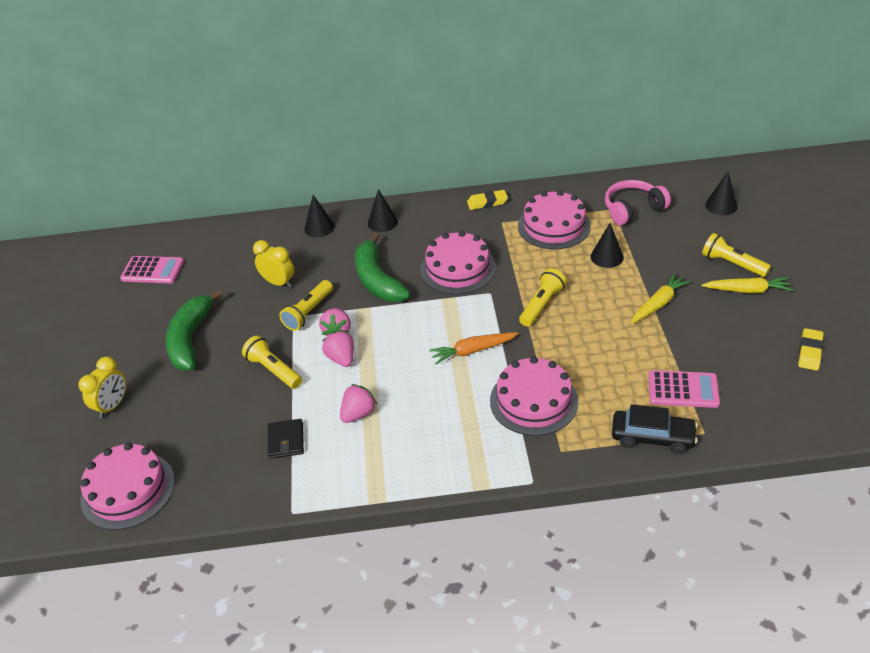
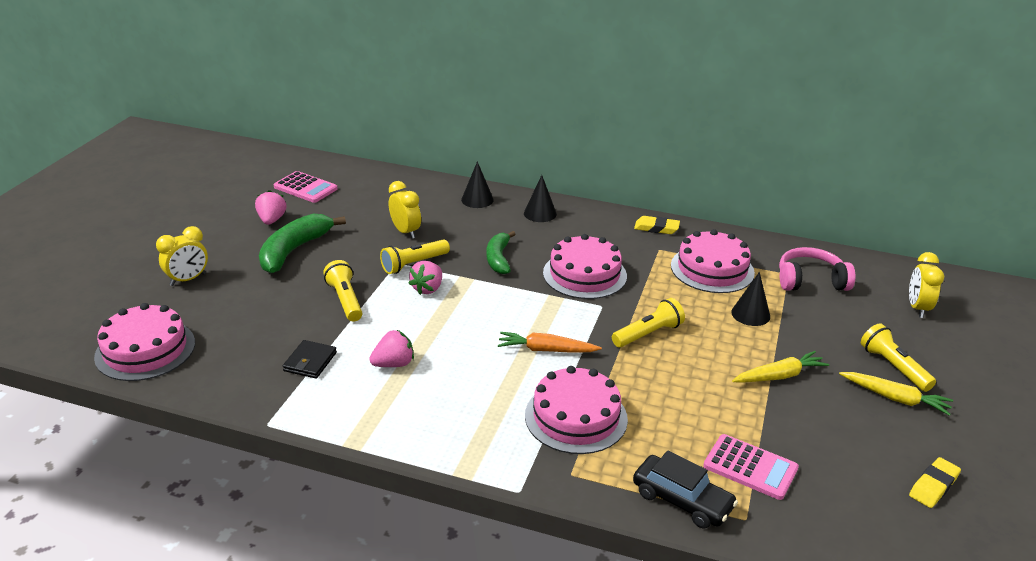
camera: 20 degrees right, 10 degrees down
(341, 358) = (414, 312): pink strawberry -> pink strawberry (272, 220)
(377, 280) = (498, 259): green banana -> green banana, size x0.64
(721, 205) = (917, 308): black cone -> yellow clock

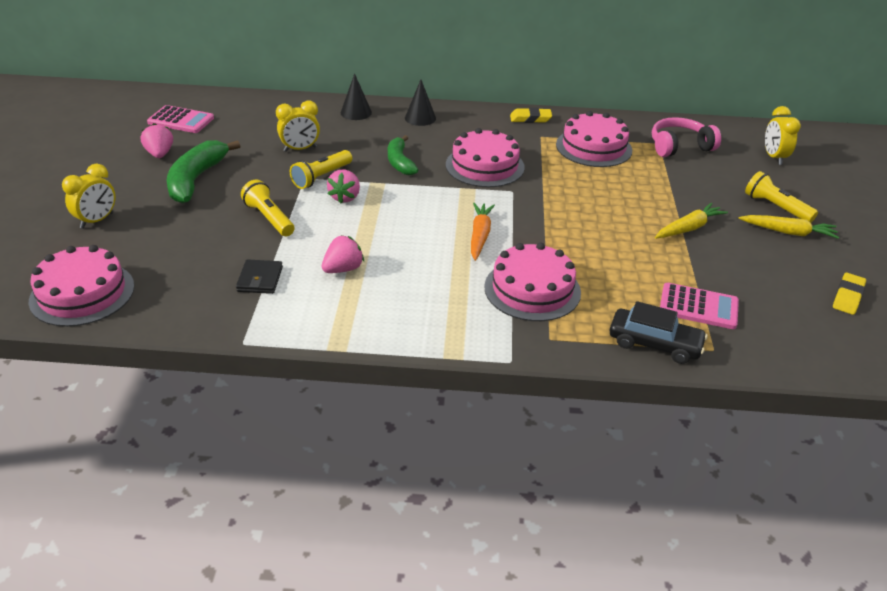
camera: 15 degrees left, 5 degrees up
(405, 232) = (300, 149): yellow clock -> yellow clock turned 120 degrees clockwise
(546, 350) = (480, 236): orange carrot -> orange carrot turned 105 degrees clockwise
(648, 334) = (563, 209): yellow flashlight -> none
(750, 314) = (642, 180): black cone -> none

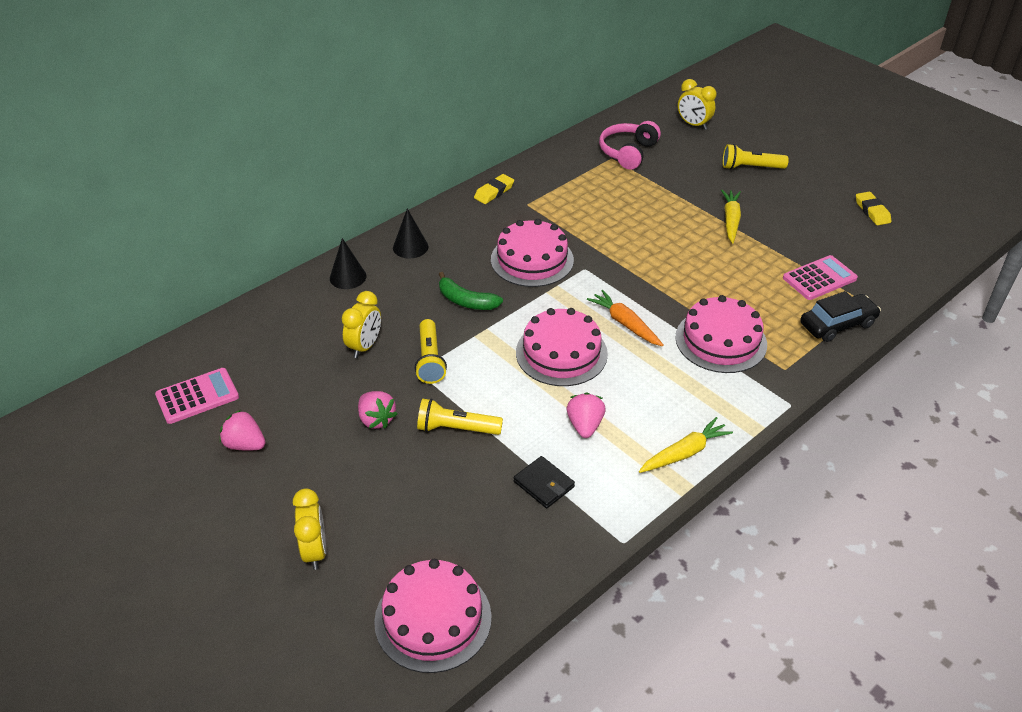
camera: 45 degrees left, 5 degrees up
(196, 179) = (328, 442): green banana -> none
(345, 197) = (480, 364): pink strawberry -> pink strawberry (376, 419)
(593, 147) = (577, 190): pink cake -> pink cake (561, 353)
(788, 232) = (783, 183): yellow carrot -> yellow carrot (684, 453)

